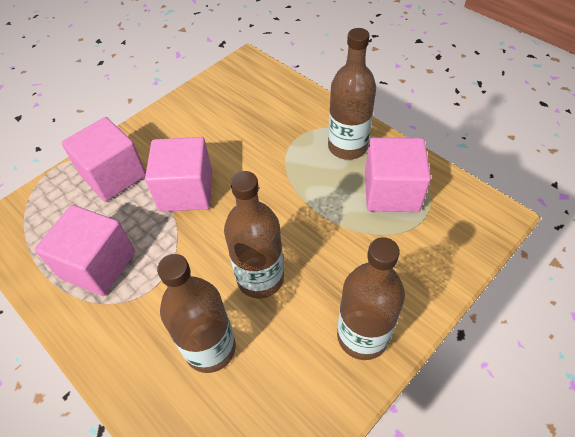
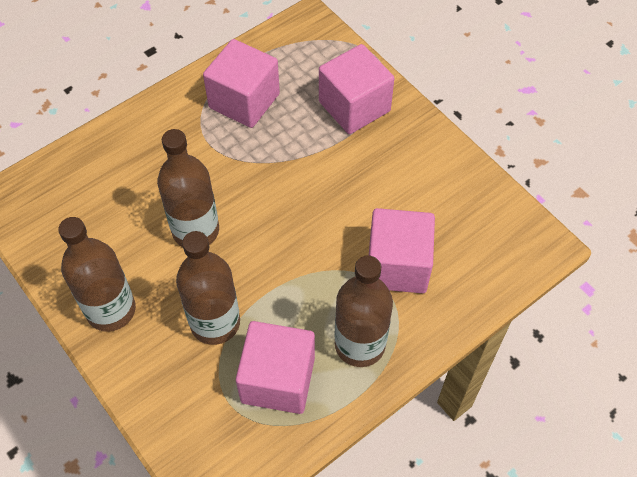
camera: 95 degrees right, 5 degrees up
(186, 191) = (320, 171): pink cube -> pink cube (397, 265)
(210, 348) = (136, 186): brown bottle -> brown bottle (215, 323)

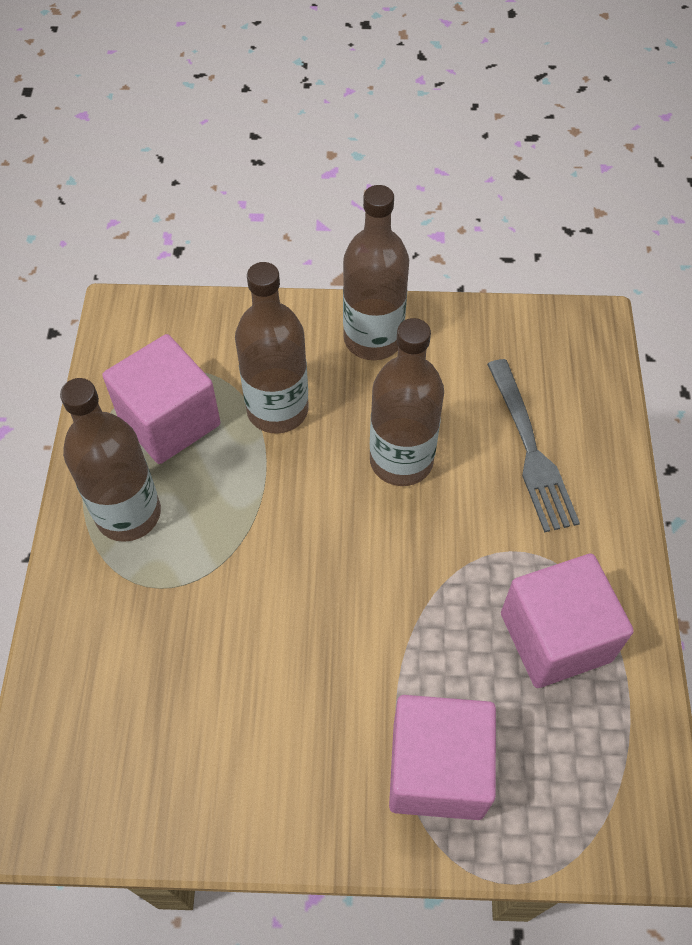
camera: 130 degrees right, 0 degrees up
(133, 174) = (530, 449): none -> grey fork
(397, 265) = (172, 623): pink cube -> none

